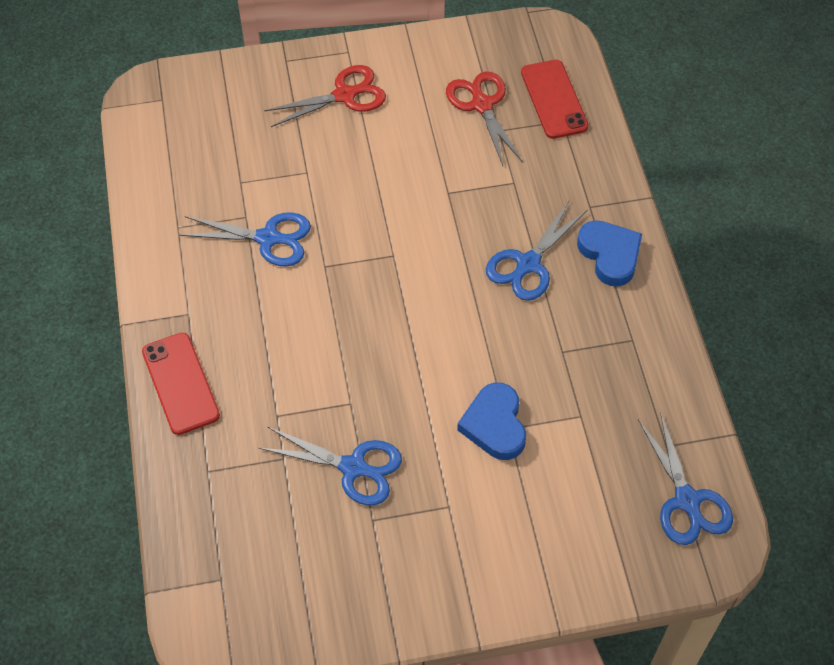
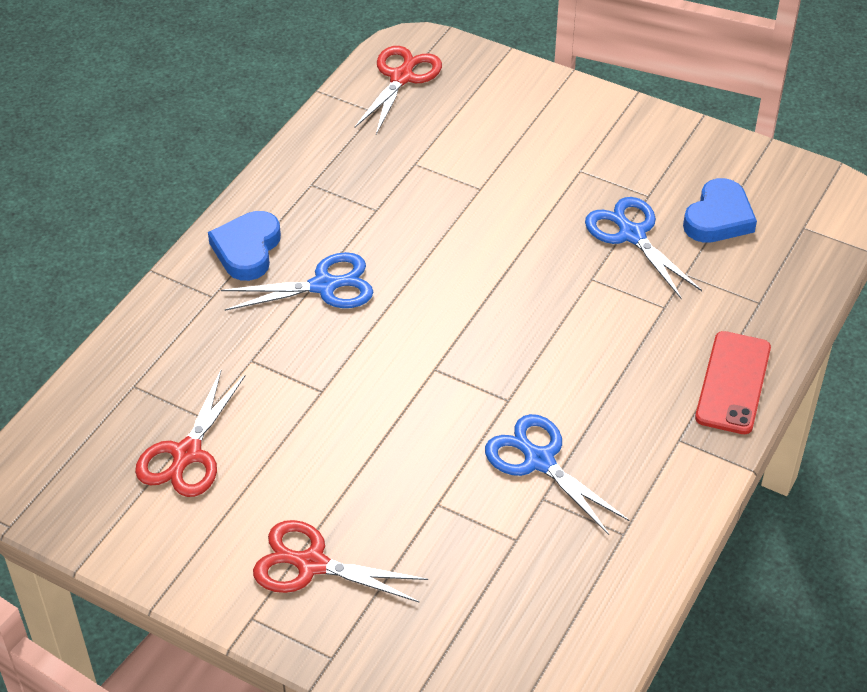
camera: 140 degrees left, 10 degrees down
(495, 425) = (488, 196): blue heart -> blue heart (718, 218)
(554, 99) = (113, 411): red phone -> none
(687, 501) = (401, 77): blue scissors -> red scissors

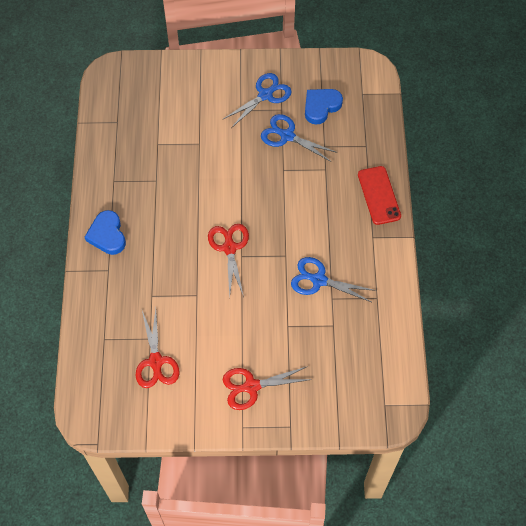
camera: 30 degrees left, 15 degrees up
(324, 286) = (159, 236): blue scissors -> blue scissors (265, 95)
(401, 77) = (117, 94): red scissors -> red scissors (229, 247)
(718, 218) = (321, 107): blue heart -> blue heart turned 135 degrees counterclockwise

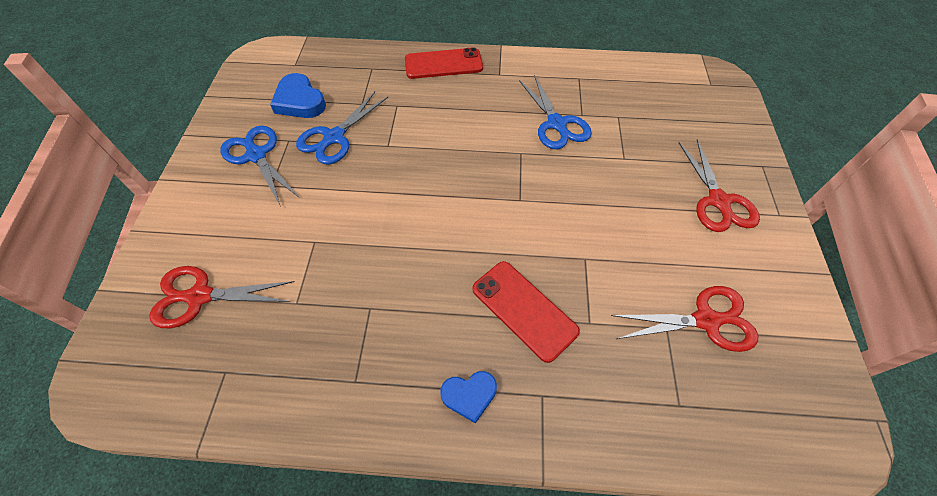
camera: 85 degrees left, 5 degrees down
(107, 235) = (469, 395): blue heart -> blue heart, size x0.65
(158, 260) = (524, 310): none -> red phone
(229, 247) = (505, 213): red scissors -> red scissors (199, 296)
(318, 280) = (557, 124): blue scissors -> blue scissors turned 45 degrees counterclockwise

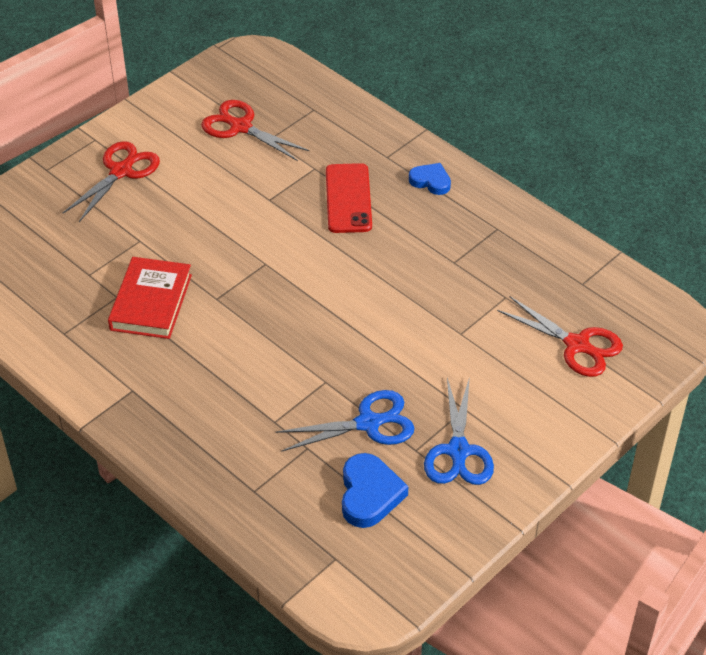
camera: 140 degrees left, 10 degrees down
(443, 64) = (172, 442): red phone -> none
(557, 124) = (151, 302): blue scissors -> red book

